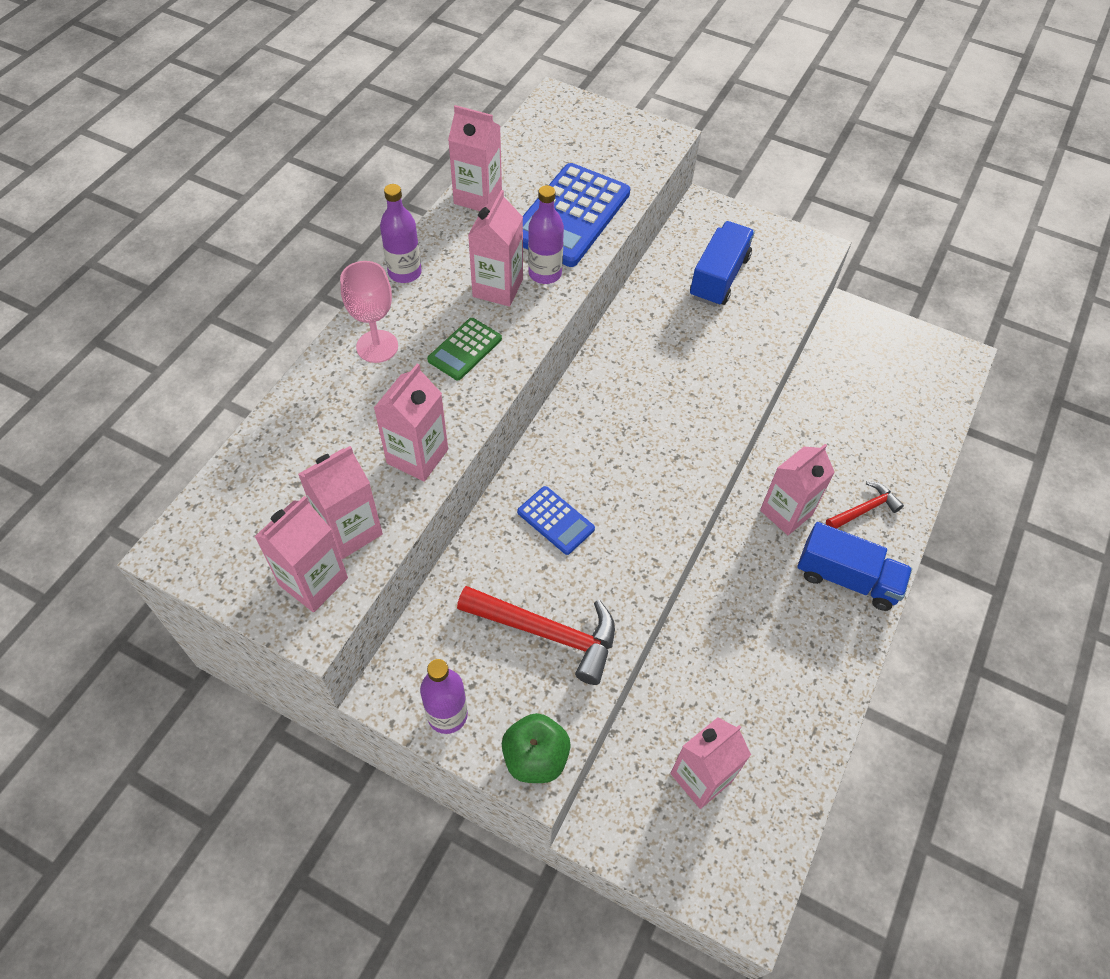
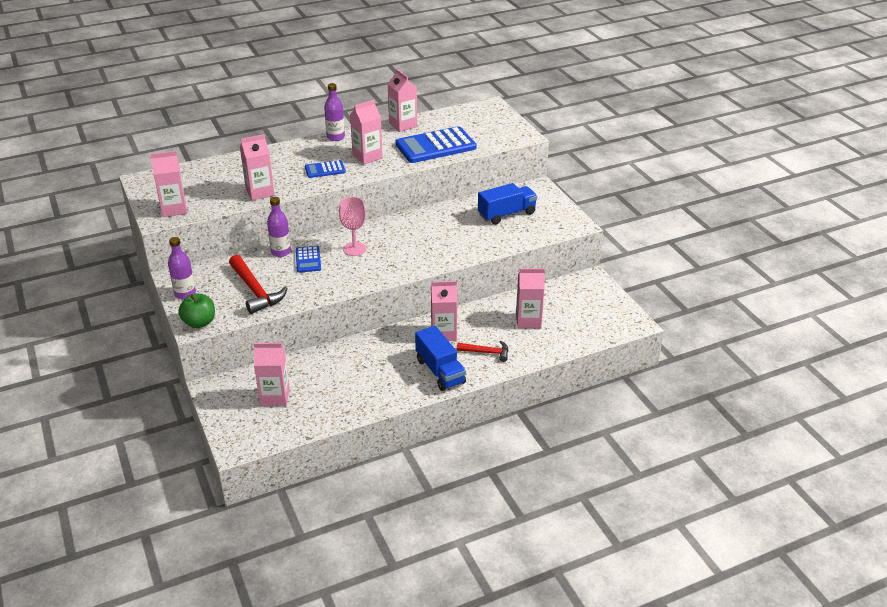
camera: 40 degrees right, 20 degrees down
(350, 530) = (206, 201): pink carton -> pink carton (528, 320)
(377, 346) = (291, 155): pink goblet -> pink goblet (354, 249)
(465, 349) = (325, 170): green calculator -> blue calculator
(545, 273) = (395, 160): purple bottle -> purple bottle (281, 252)

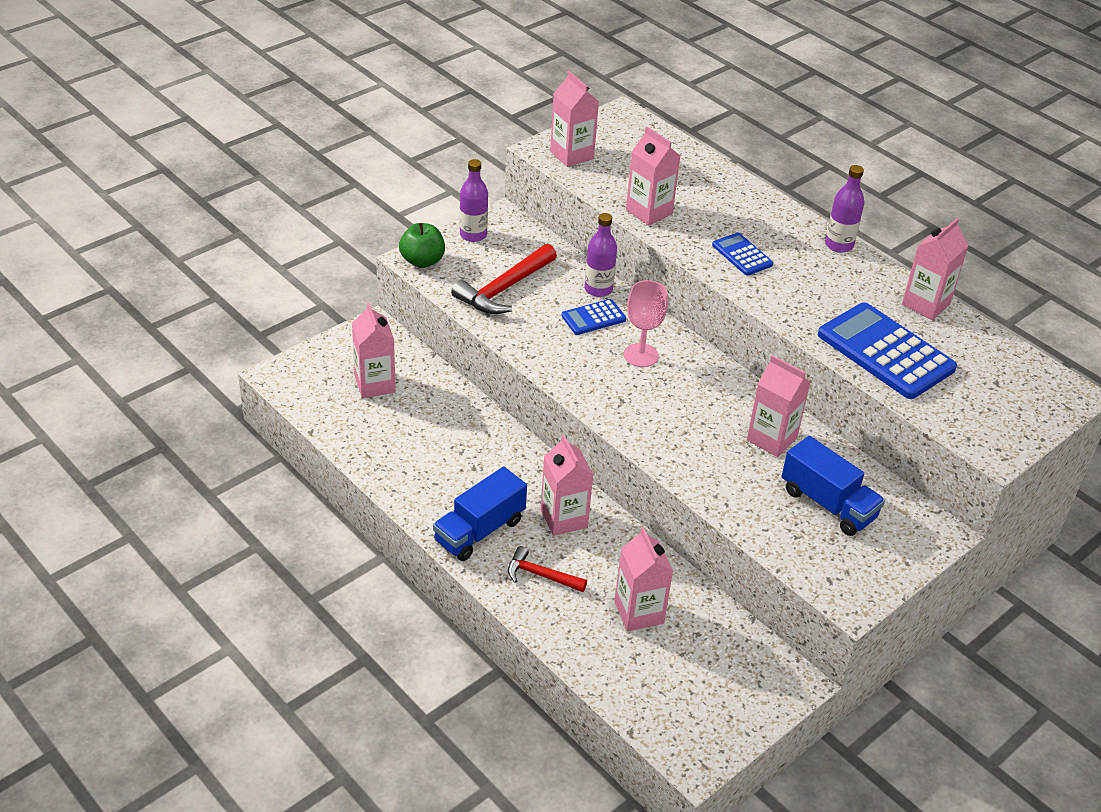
camera: 70 degrees right, 5 degrees up
(367, 156) = (805, 287): pink carton -> pink carton (771, 439)
(487, 352) = (540, 575): red hammer -> red hammer turned 120 degrees clockwise

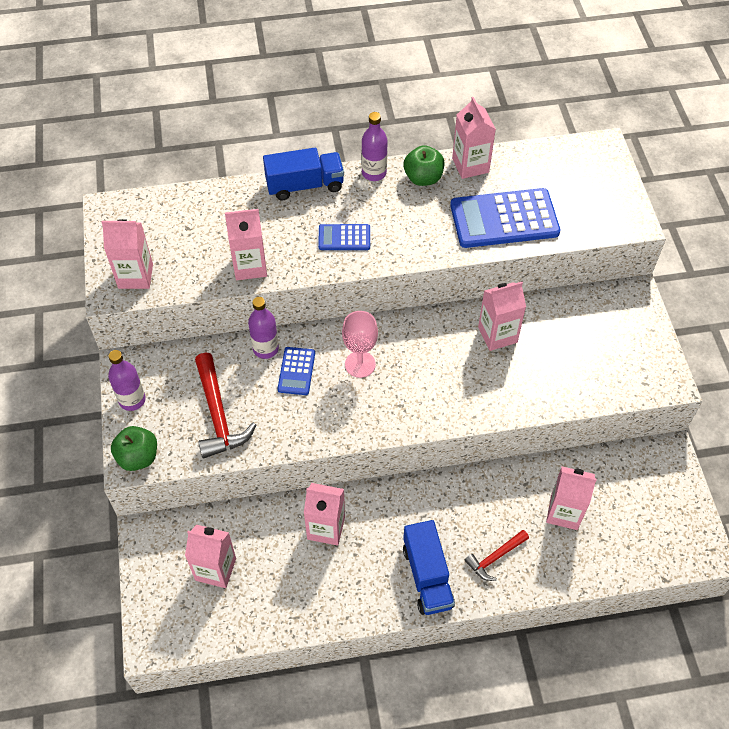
camera: 55 degrees left, 15 degrees up
(564, 518) = (448, 510): pink carton -> pink carton (326, 528)
(828, 504) = (577, 340): blue truck -> blue truck (305, 185)
(871, 278) = (423, 178): none -> green apple

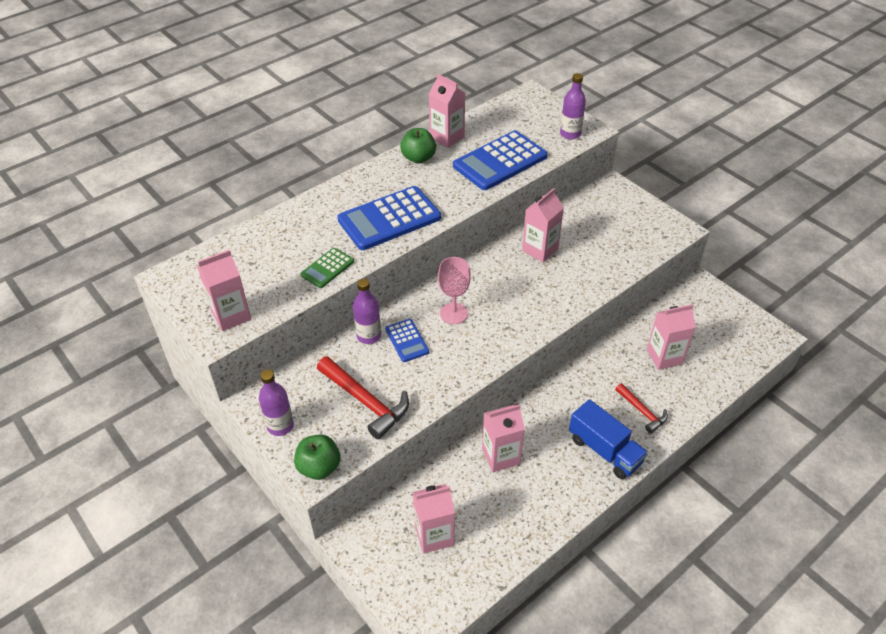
camera: 30 degrees left, 10 degrees down
(250, 266) = (327, 268): pink carton -> green calculator
(305, 185) = (329, 196): blue truck -> none
(344, 237) = (389, 219): blue calculator -> blue calculator, size x1.98
(374, 173) = (377, 168): purple bottle -> purple bottle (570, 134)
(495, 557) = (642, 411): red hammer -> red hammer turned 60 degrees counterclockwise

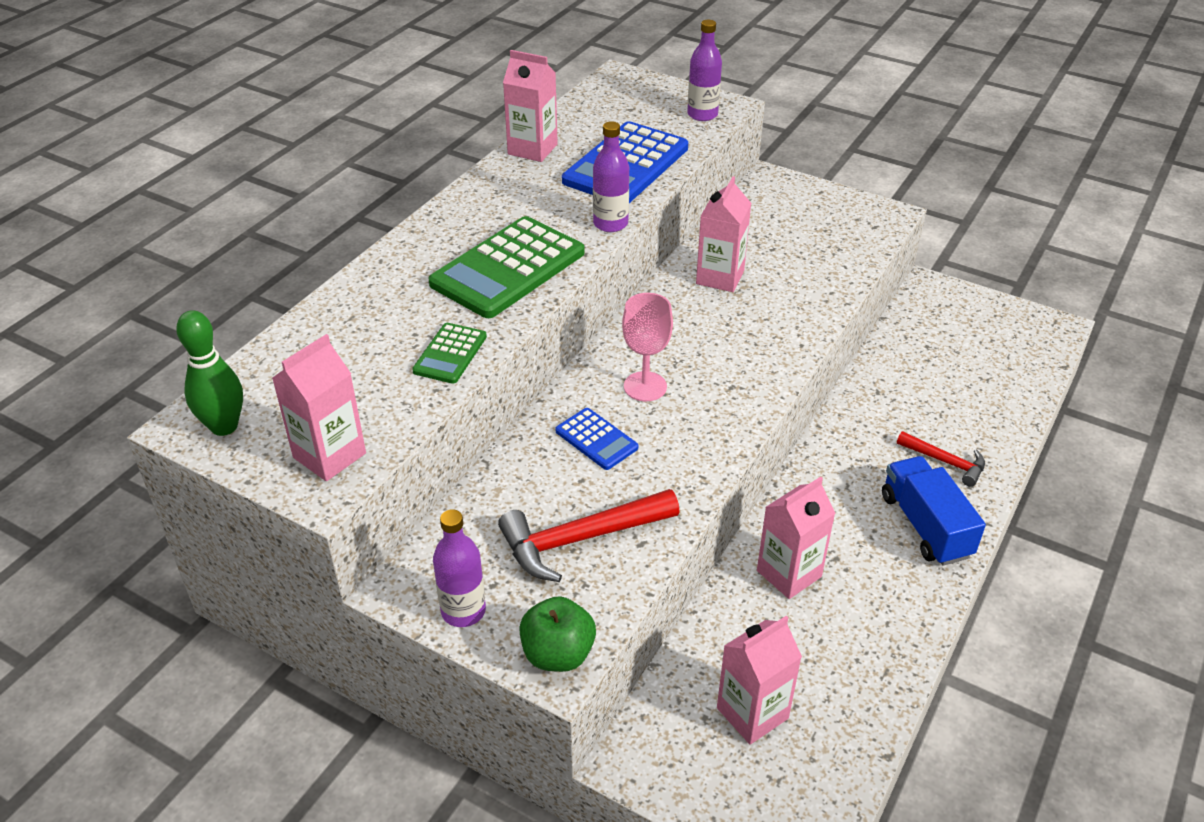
camera: 20 degrees left, 5 degrees down
(185, 283) = (224, 426): none -> green bowling pin
(366, 401) = (580, 539): red hammer -> red hammer turned 135 degrees clockwise
(369, 336) = (535, 447): purple bottle -> purple bottle (610, 224)
(389, 219) = (508, 268): blue calculator -> green calculator
(418, 158) = (506, 182): green apple -> none
(604, 450) = (925, 526): blue truck -> blue truck turned 135 degrees counterclockwise
(664, 357) = (934, 385): pink carton -> none

